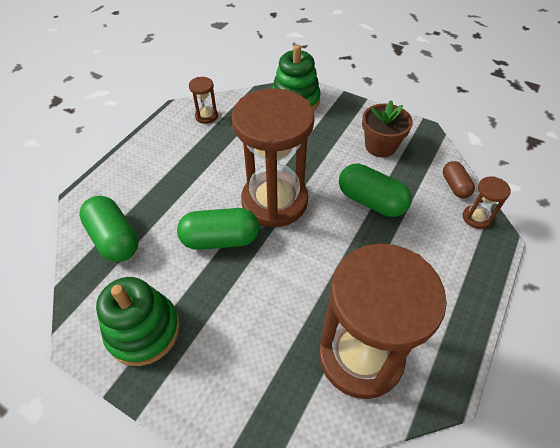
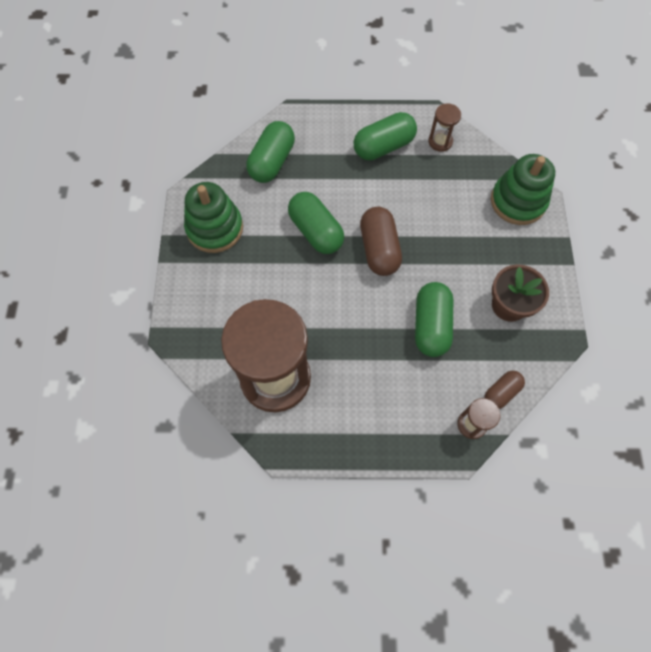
camera: 60 degrees right, 15 degrees up
(178, 151) = (383, 146): none -> green capsule
(274, 201) = (379, 249): brown hourglass -> brown capsule

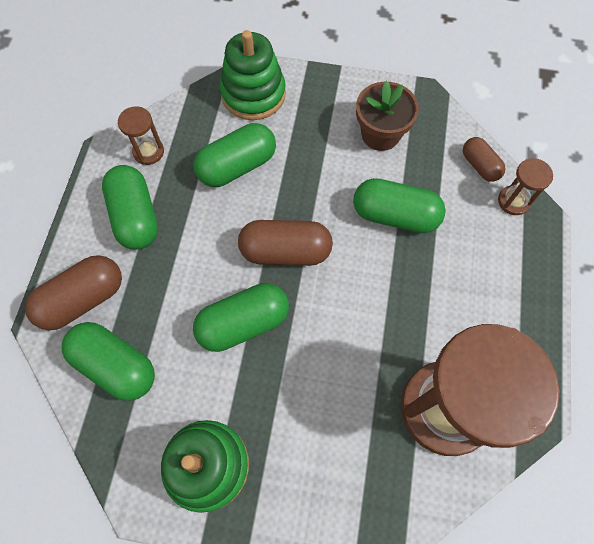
camera: 80 degrees left, 0 degrees up
(314, 132) = (83, 299): none -> brown capsule
(445, 203) = (237, 166): none -> green capsule

